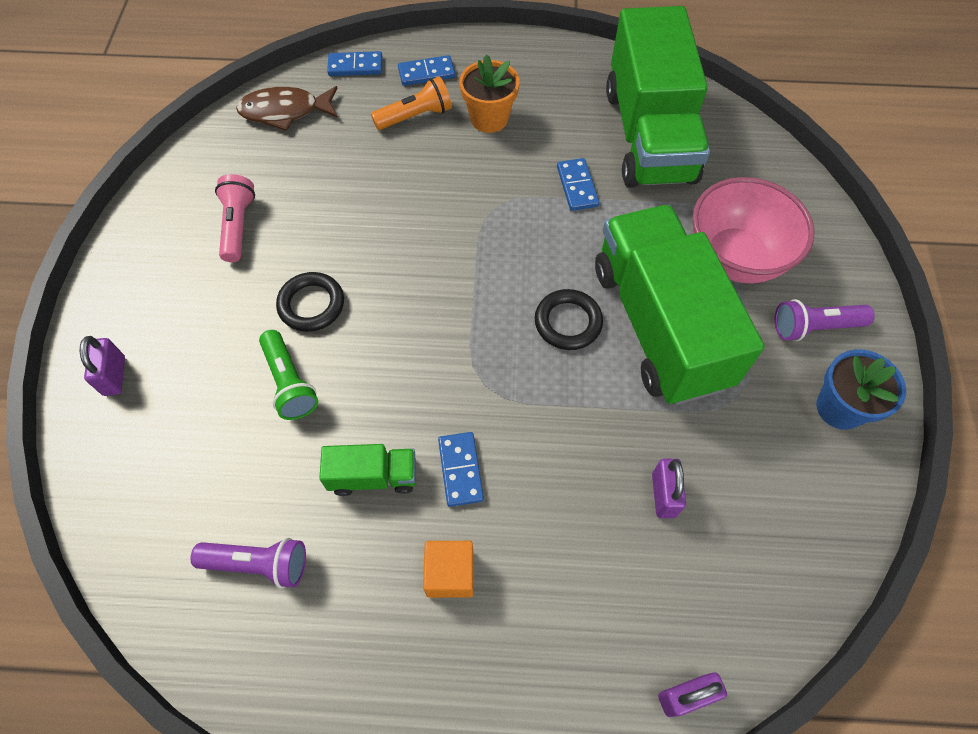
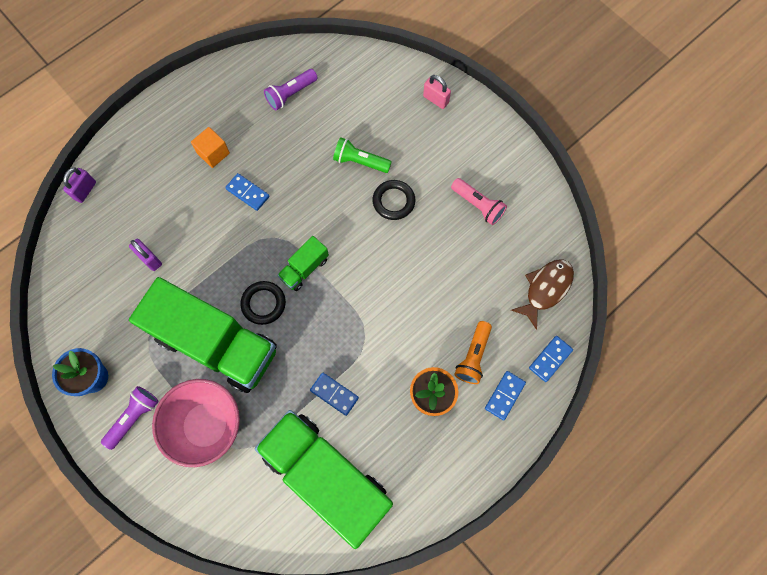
camera: 135 degrees right, 10 degrees up
(114, 376) = (435, 99): purple padlock -> pink padlock
(373, 476) = (281, 159): green truck -> green truck (304, 268)

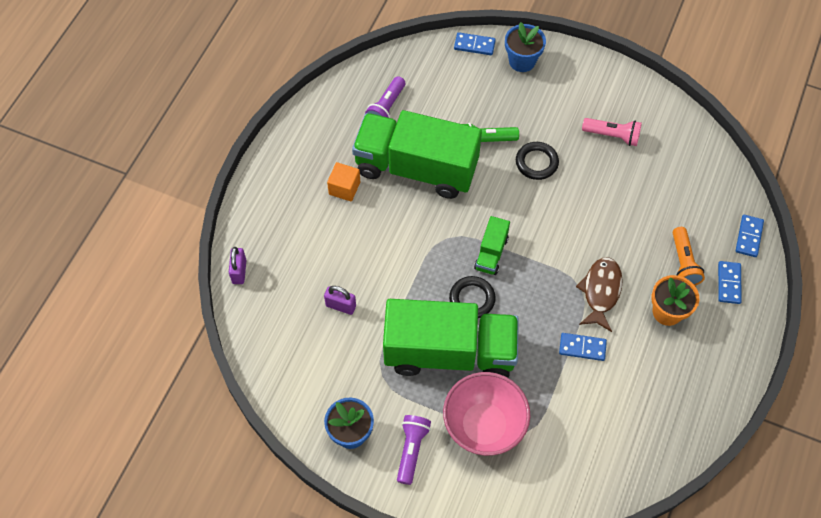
camera: 25 degrees left, 10 degrees down
(248, 193) = (398, 209): blue domino -> blue domino (474, 45)
(327, 476) = (617, 419): green truck -> green truck (416, 168)
(435, 99) = (522, 61): pink padlock -> blue flower pot
(545, 289) = (711, 181): brown fish -> brown fish (600, 291)

